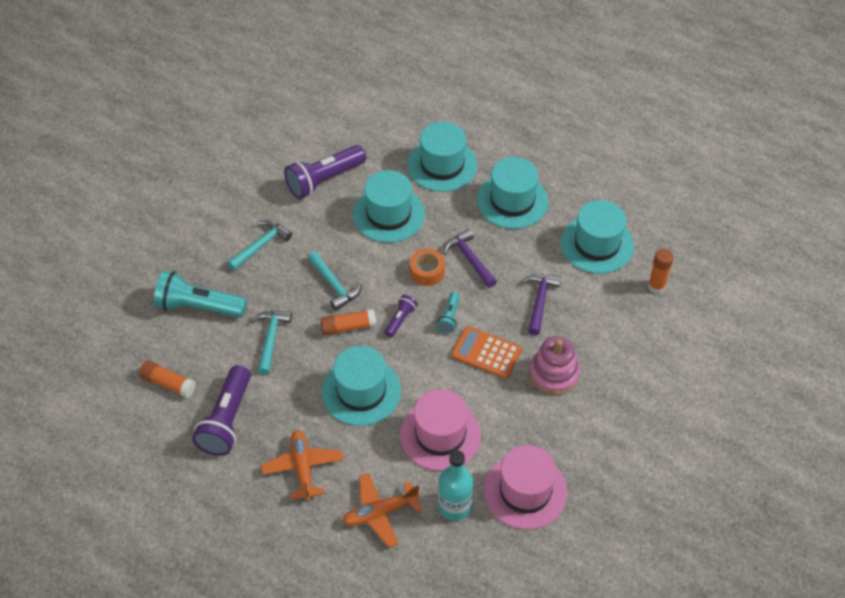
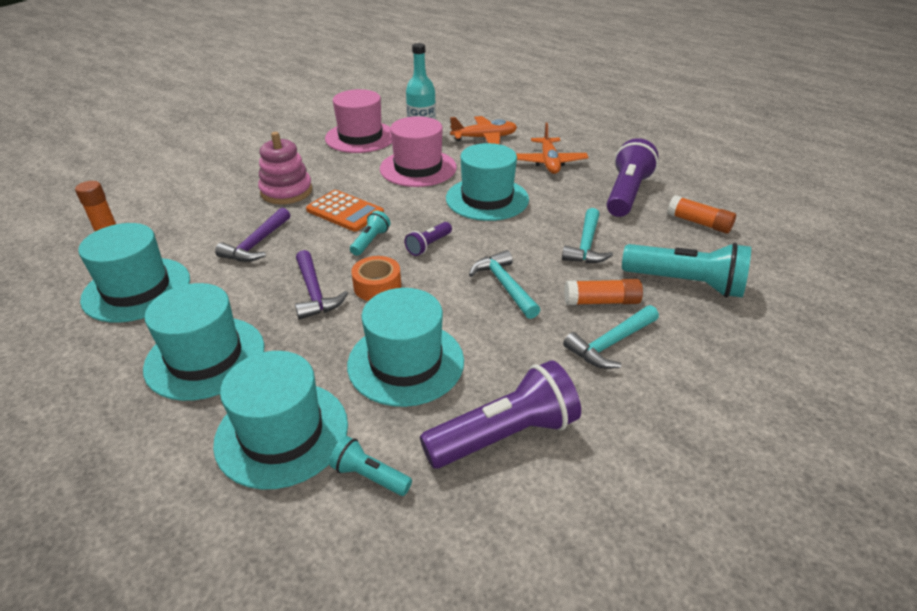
camera: 170 degrees left, 15 degrees down
(348, 327) = (492, 246): orange glue stick -> orange glue stick (601, 301)
(388, 152) = (370, 476): none -> turquoise flashlight

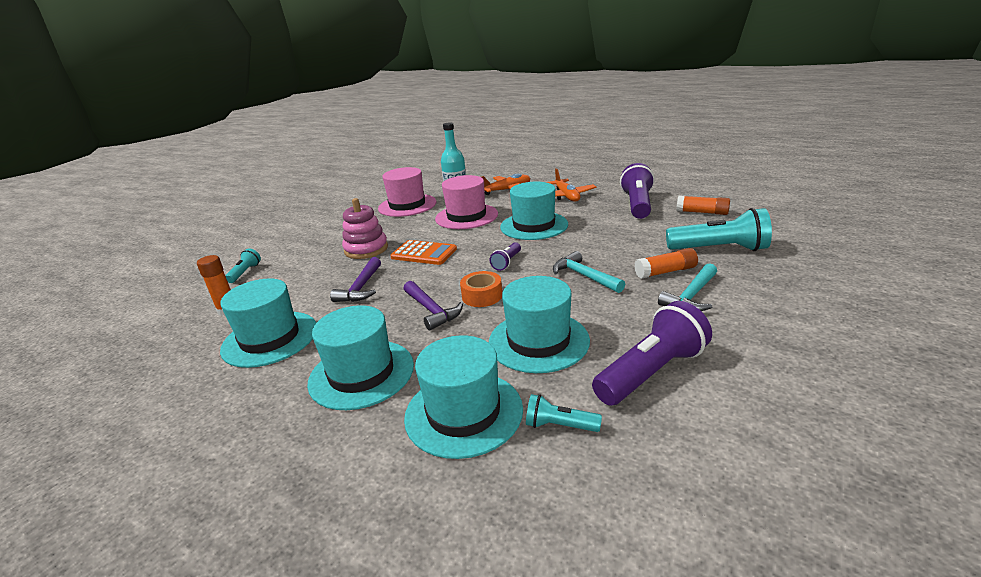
camera: 10 degrees left, 10 degrees down
(370, 241) = (457, 268): turquoise flashlight -> turquoise flashlight (245, 273)
(586, 245) = (629, 240): turquoise hammer -> none

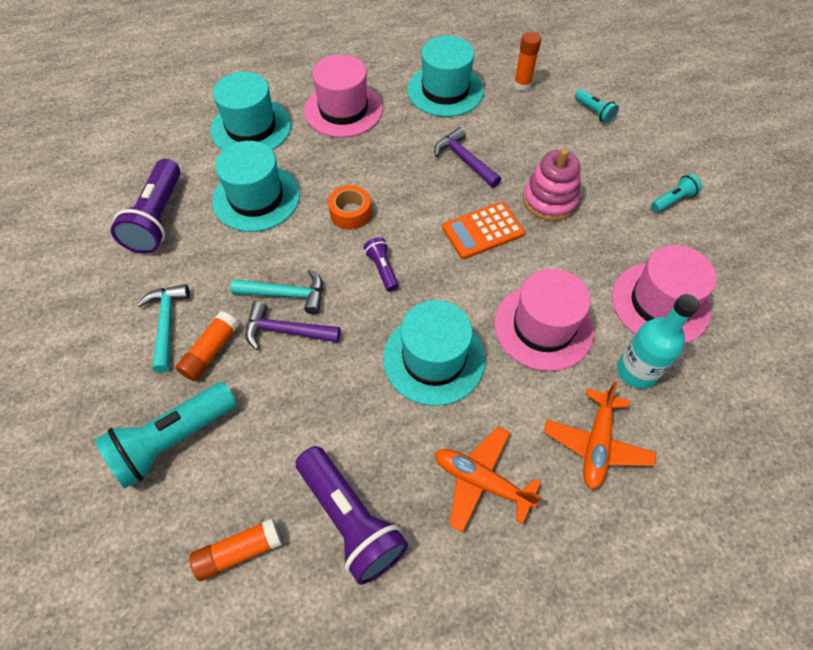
camera: 130 degrees right, 30 degrees up
(361, 373) = (343, 110): turquoise hat -> pink hat
(431, 310) = (370, 175): purple hammer -> purple hammer (286, 331)
(559, 425) = (190, 152): turquoise flashlight -> turquoise flashlight (672, 200)

